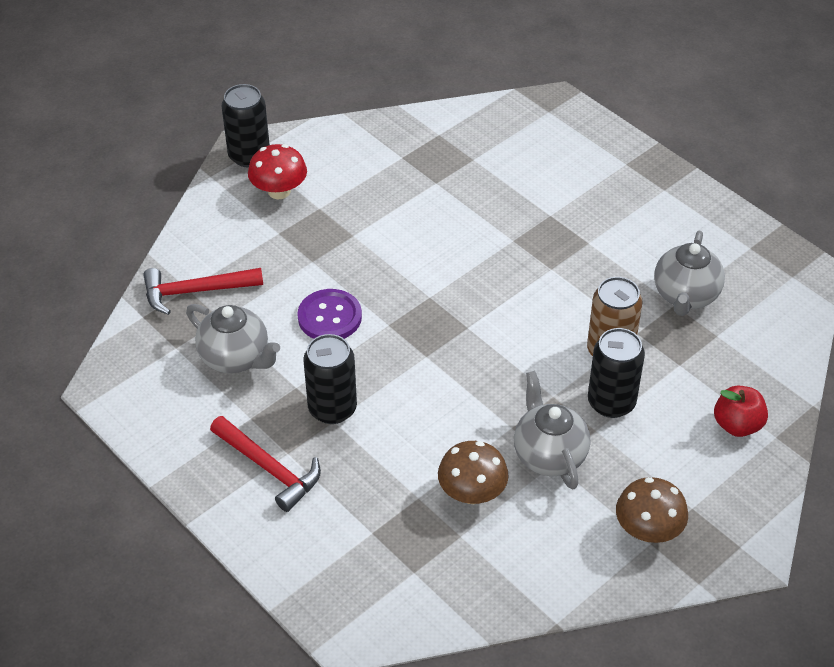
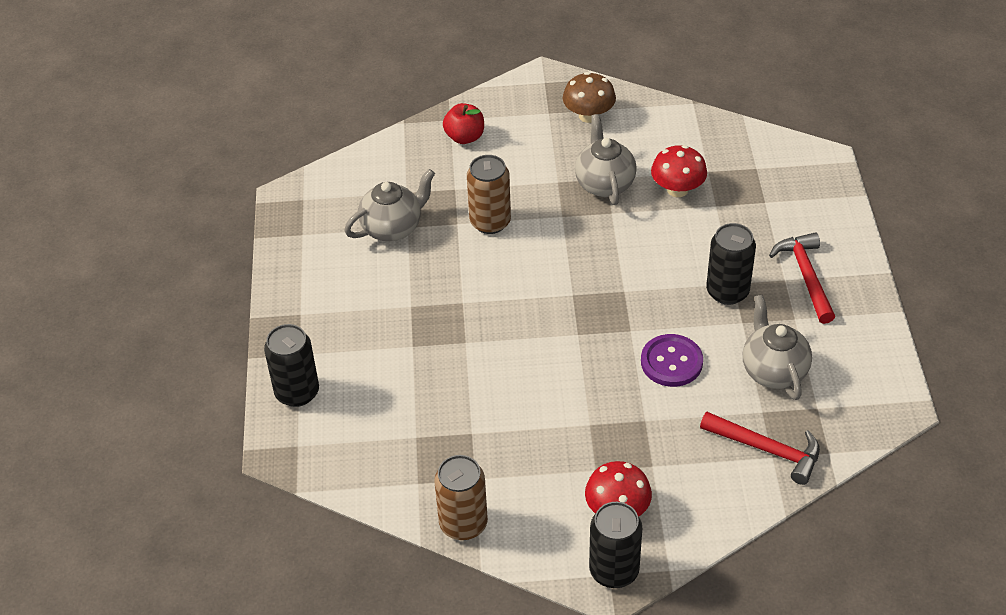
camera: 140 degrees left, 0 degrees up
(380, 128) = (463, 524): none -> brown can
(472, 493) = (677, 189): brown mushroom -> red mushroom
(549, 455) = (604, 184): grey teapot -> grey teapot turned 150 degrees clockwise
(611, 402) = (528, 191): black can -> black can (297, 392)

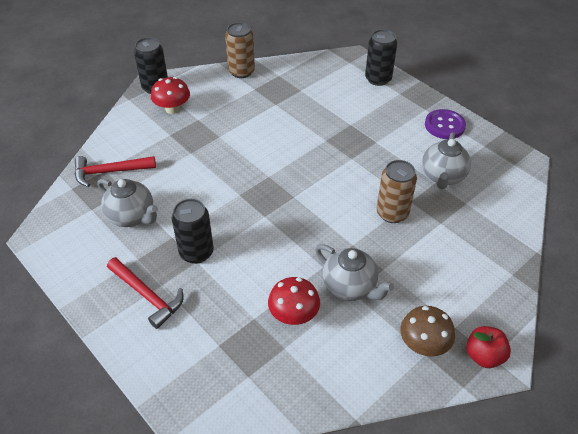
camera: 140 degrees right, 0 degrees up
(465, 137) = (484, 266): red apple -> red apple (484, 356)
(671, 362) = (199, 189): purple button -> purple button (444, 125)

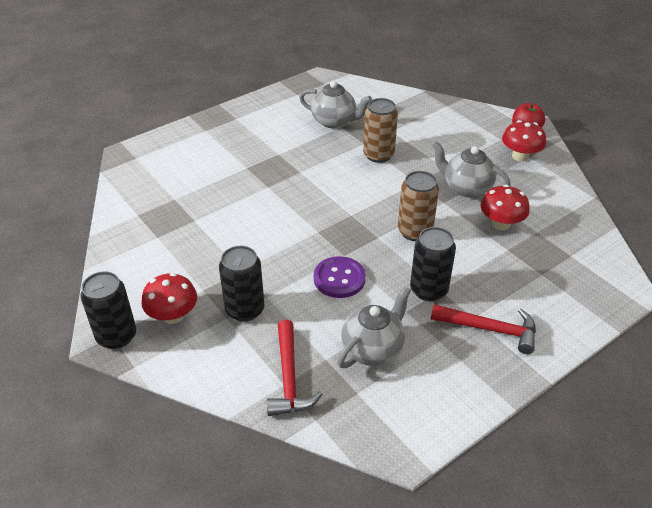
camera: 85 degrees left, 5 degrees down
(147, 295) = (490, 329): red hammer -> red hammer turned 60 degrees clockwise
(241, 71) = (116, 247): brown can -> brown can (415, 231)
(350, 287) = (466, 188): grey teapot -> grey teapot turned 105 degrees counterclockwise
(378, 79) = (175, 141): black can -> black can (245, 309)
(423, 344) = (520, 156): brown mushroom -> red mushroom
(444, 125) = (264, 111): purple button -> purple button (339, 278)

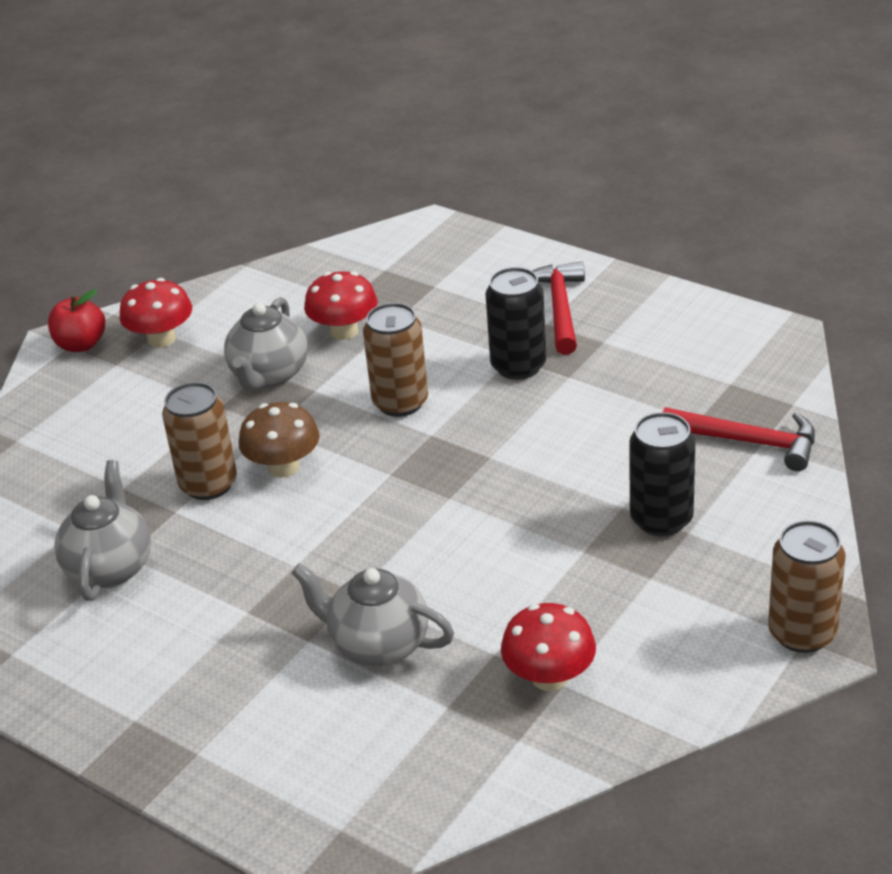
camera: 105 degrees left, 5 degrees down
(116, 336) = (802, 633): black can -> brown can
(173, 315) = (722, 589): red mushroom -> red mushroom (549, 677)
(289, 377) = (748, 442): red hammer -> red hammer turned 45 degrees clockwise
(339, 278) = (543, 448): purple button -> none
(373, 349) = (653, 387): grey teapot -> grey teapot (378, 645)
(378, 180) = (283, 467): none -> brown mushroom

